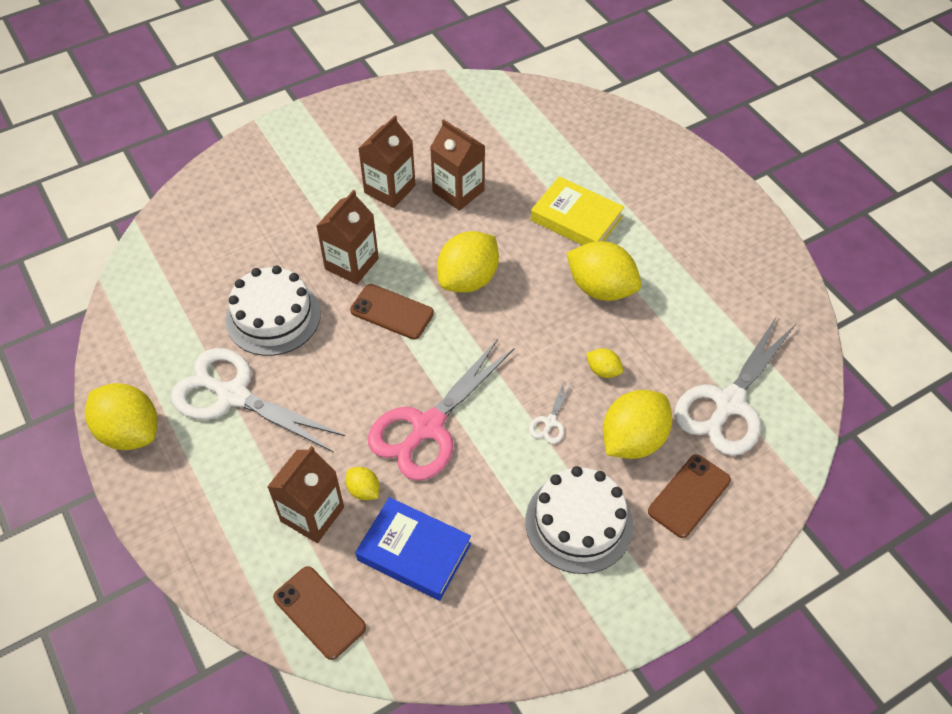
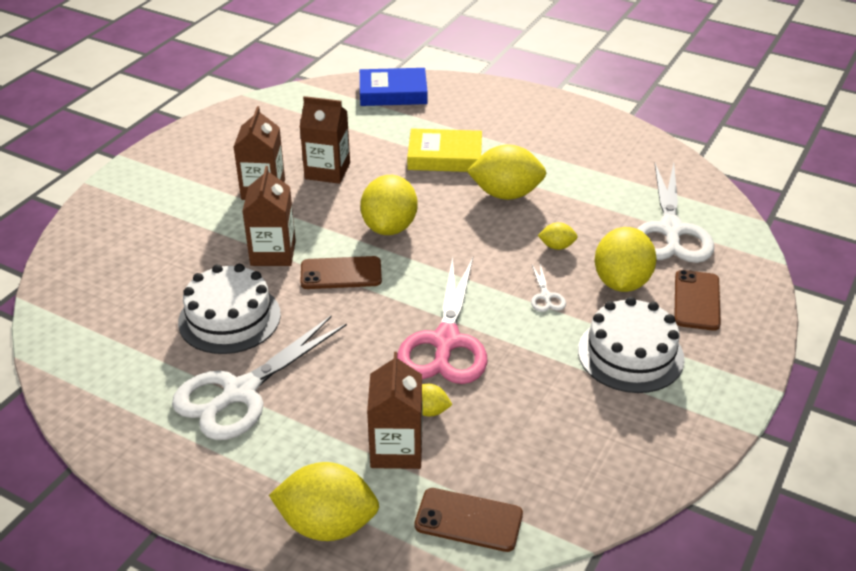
camera: 30 degrees left, 15 degrees down
(130, 432) = (154, 464): yellow lemon -> yellow lemon (327, 524)
(233, 395) = (240, 392): white scissors -> white scissors turned 45 degrees counterclockwise
(414, 552) = (513, 435): blue book -> blue book (393, 92)

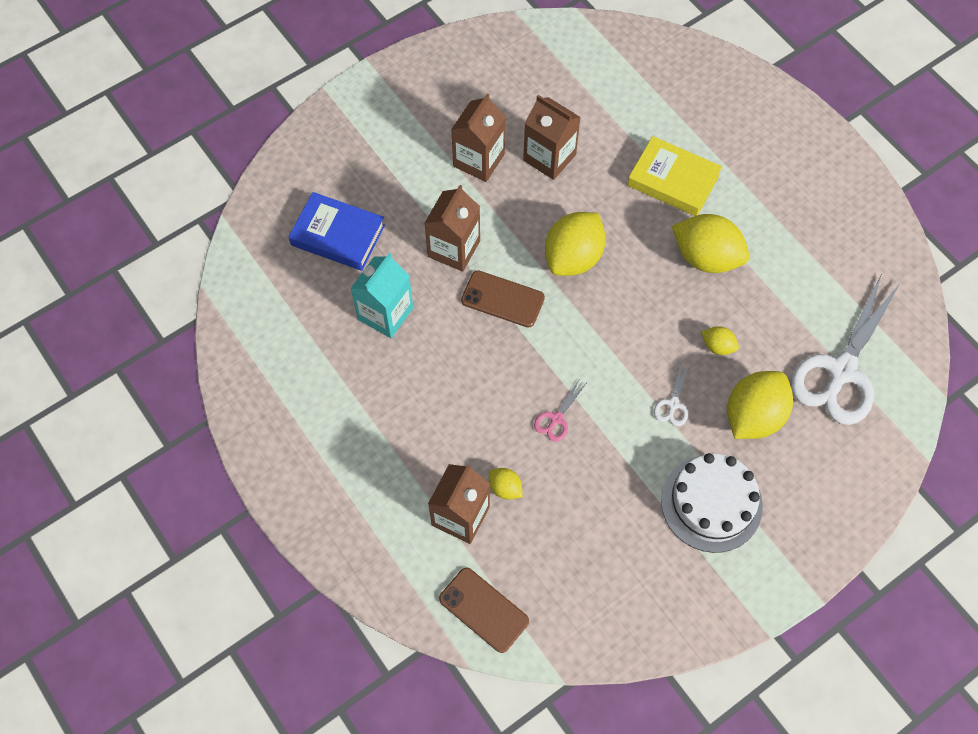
camera: 25 degrees right, 25 degrees up
(229, 318) = (385, 313): white cake -> turquoise carton
(240, 392) = (362, 401): white scissors -> none
(327, 524) = (375, 564): yellow lemon -> none
(393, 92) = (667, 64): blue book -> blue book (338, 235)
(445, 342) = (556, 419): pink scissors -> pink scissors, size x0.41
(696, 300) = (811, 468): brown phone -> none

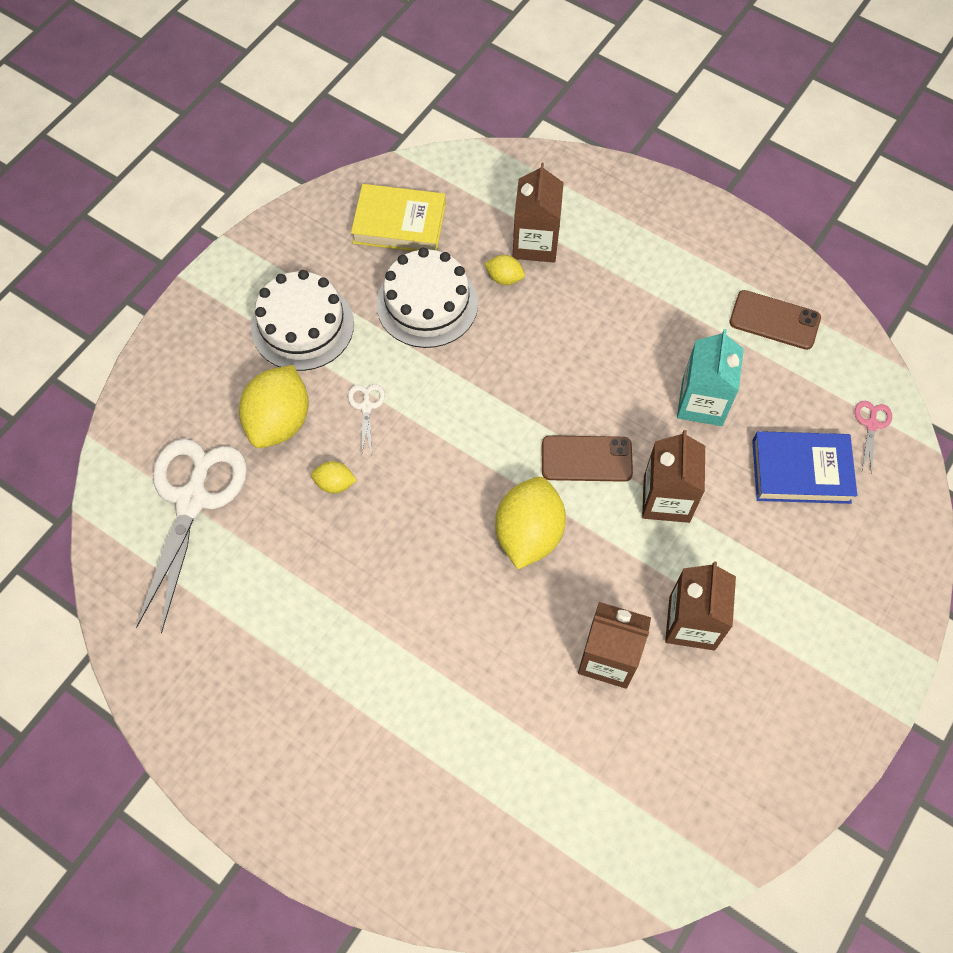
camera: 160 degrees right, 0 degrees up
(483, 610) = (482, 179): brown phone -> brown phone (774, 320)
(556, 419) = (480, 354): pink scissors -> pink scissors (871, 424)
(587, 486) = (427, 303): none -> white cake
(673, 180) = (444, 679): yellow book -> yellow book (399, 224)
(706, 257) = (375, 586): yellow lemon -> none

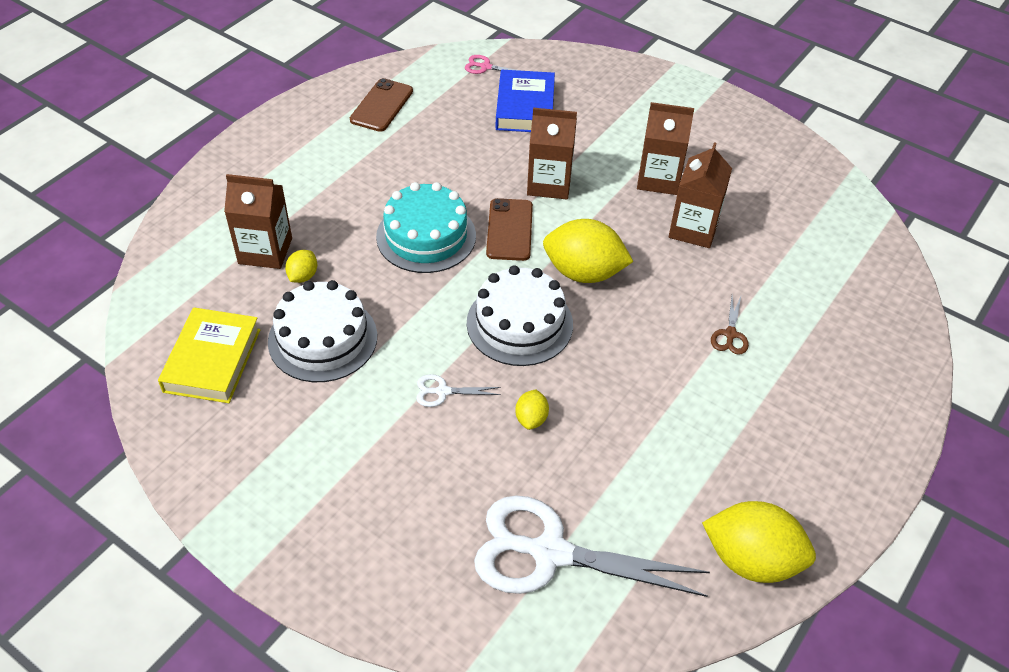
camera: 90 degrees left, 15 degrees down
(279, 421) = (454, 470): yellow lemon -> yellow lemon (751, 559)
(302, 326) = (333, 450): white cake -> white cake (519, 323)
(446, 684) = (730, 334): none -> brown scissors
(569, 379) = (426, 236): none -> turquoise cake
(702, 402) = (458, 155): turquoise carton -> none

